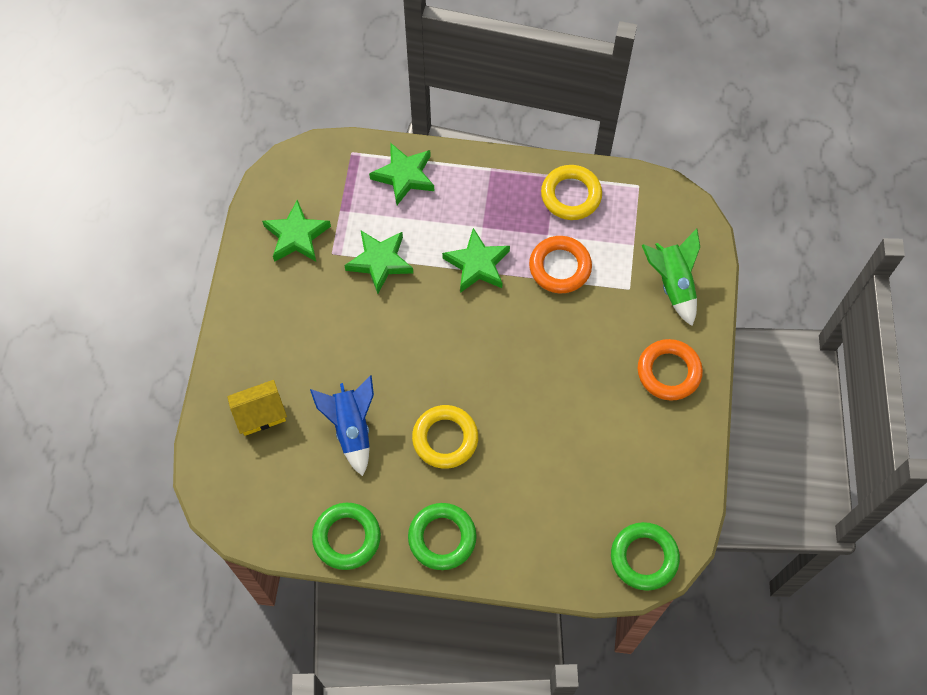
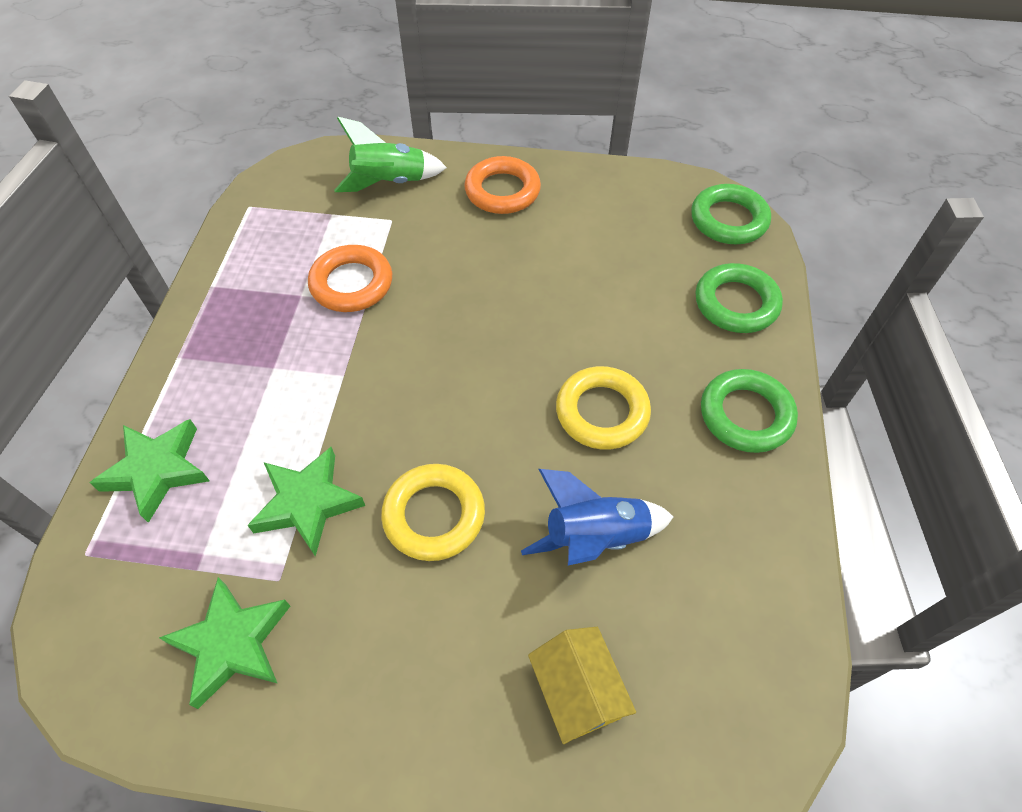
camera: 90 degrees left, 10 degrees down
(347, 537) = (770, 539): green ring -> green ring (736, 303)
(477, 264) = (333, 374): green star -> none
(571, 195) = (246, 270): yellow ring -> yellow ring (434, 515)

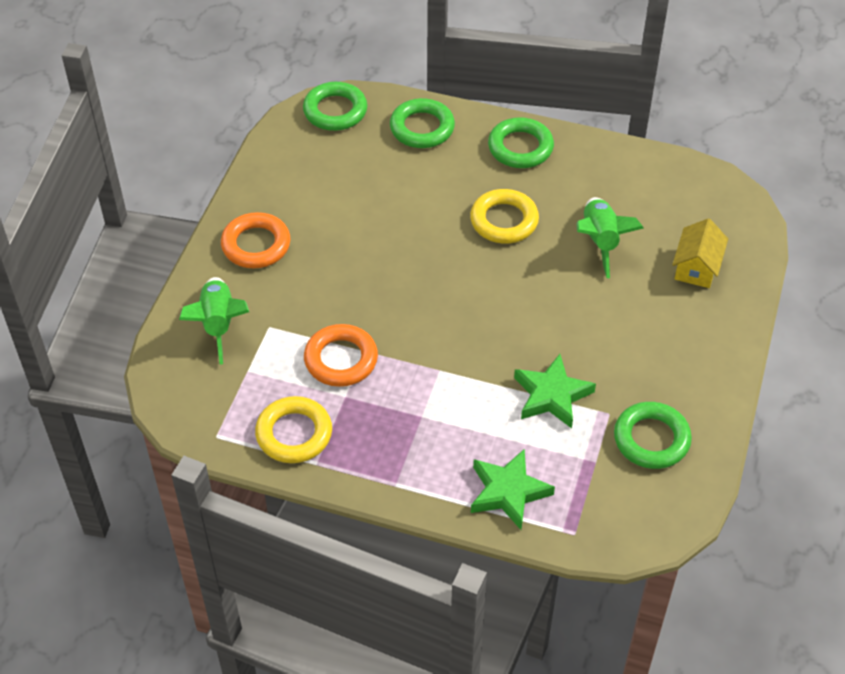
camera: 80 degrees left, 5 degrees down
(232, 643) = (651, 439): green star -> green ring
(434, 515) = (572, 323): yellow ring -> yellow ring (294, 434)
(578, 691) = (696, 267): yellow house -> yellow house turned 60 degrees counterclockwise
(595, 537) = (600, 242): blue rocket -> green rocket

